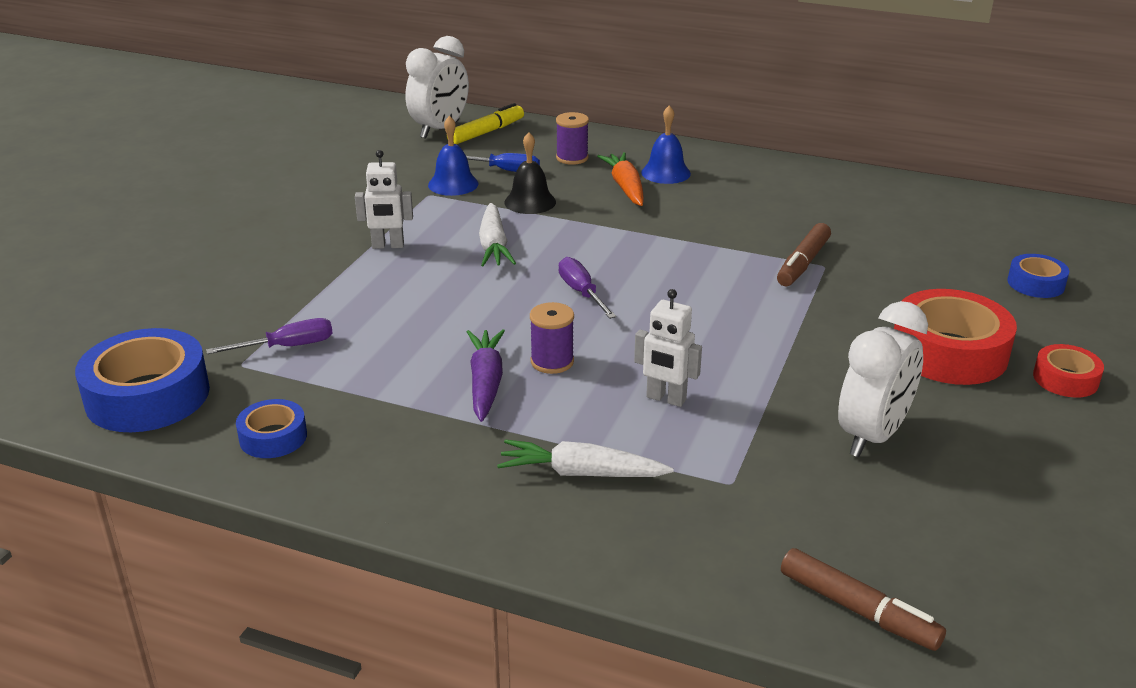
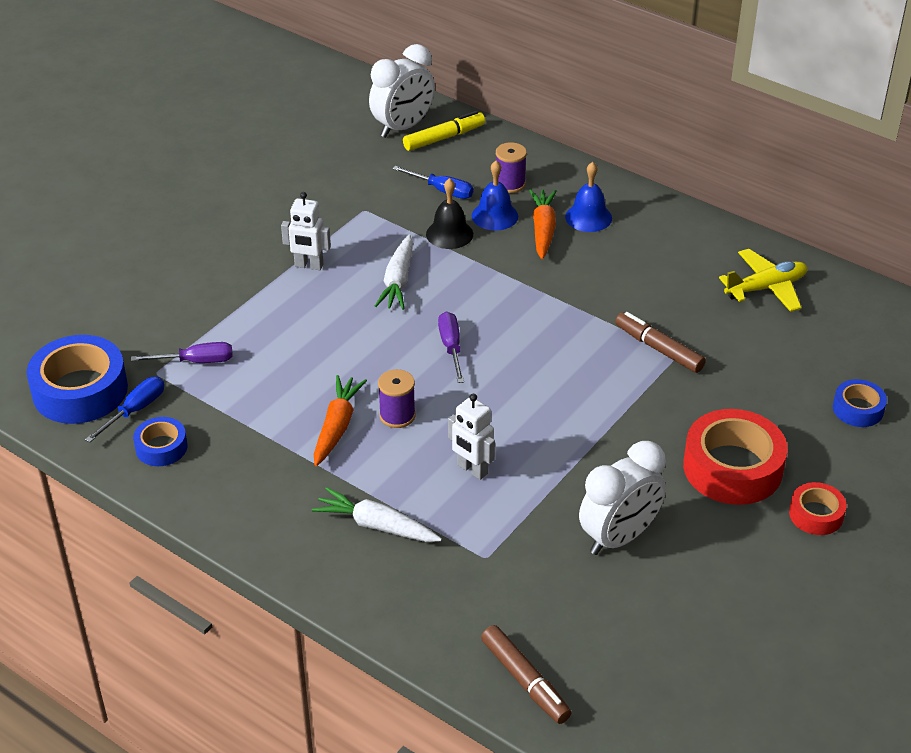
camera: 15 degrees right, 10 degrees up
(226, 405) = (135, 410): none -> blue screwdriver
(453, 184) = (390, 200): blue bell -> blue bell (495, 216)
(486, 382) = (337, 426): purple carrot -> orange carrot
(802, 263) = (658, 349): brown marker -> brown marker turned 90 degrees clockwise
(875, 203) = (766, 288): none -> yellow plane

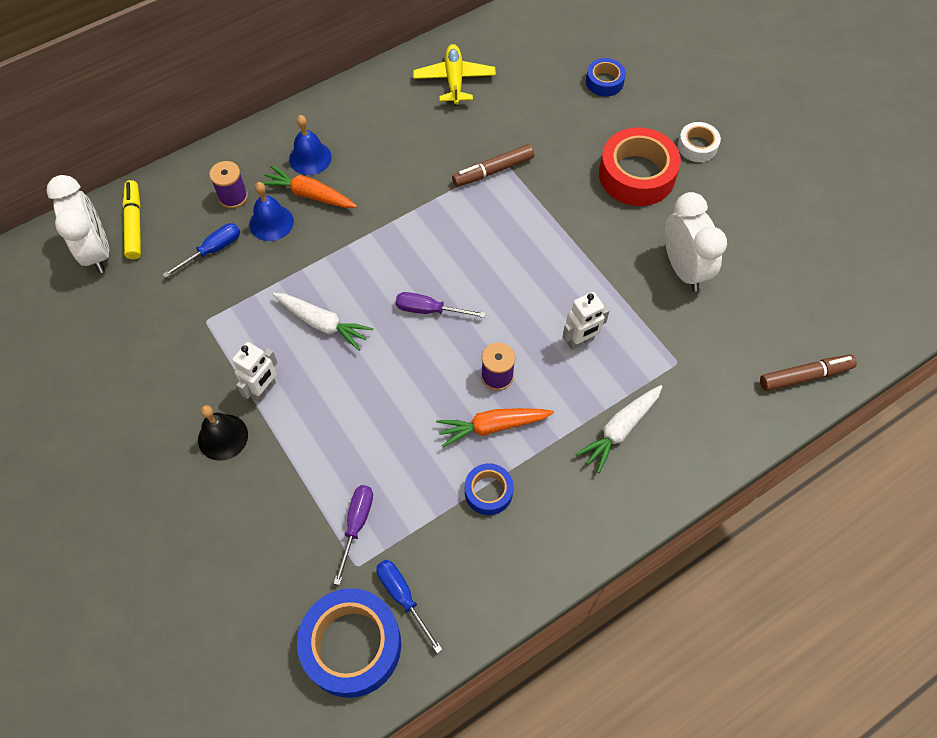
camera: 70 degrees left, 20 degrees up
(161, 447) = (463, 583): blue tape -> blue tape (488, 492)
(337, 426) = (492, 426): orange carrot -> orange carrot turned 45 degrees counterclockwise
(449, 234) = (278, 264): black bell -> black bell (223, 437)
(816, 514) = (697, 146): red tape -> white tape

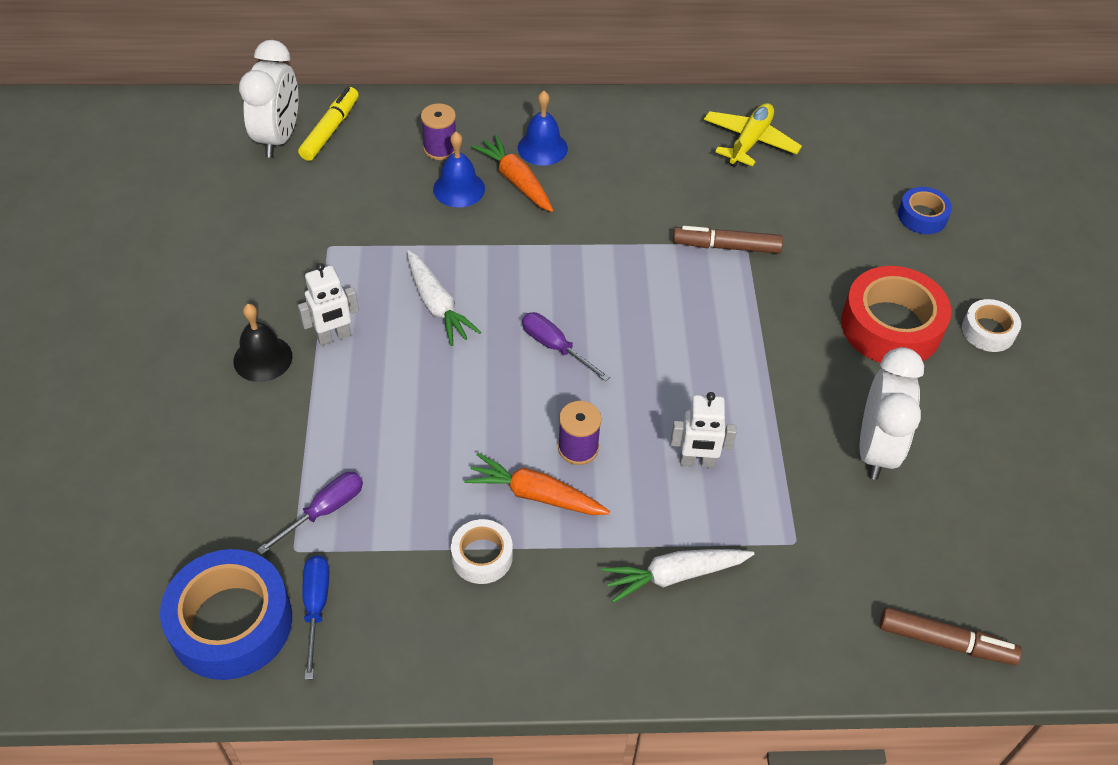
camera: 30 degrees right, 10 degrees down
(212, 250) = (384, 187): blue screwdriver -> none
(488, 492) = (482, 556): blue tape -> white tape

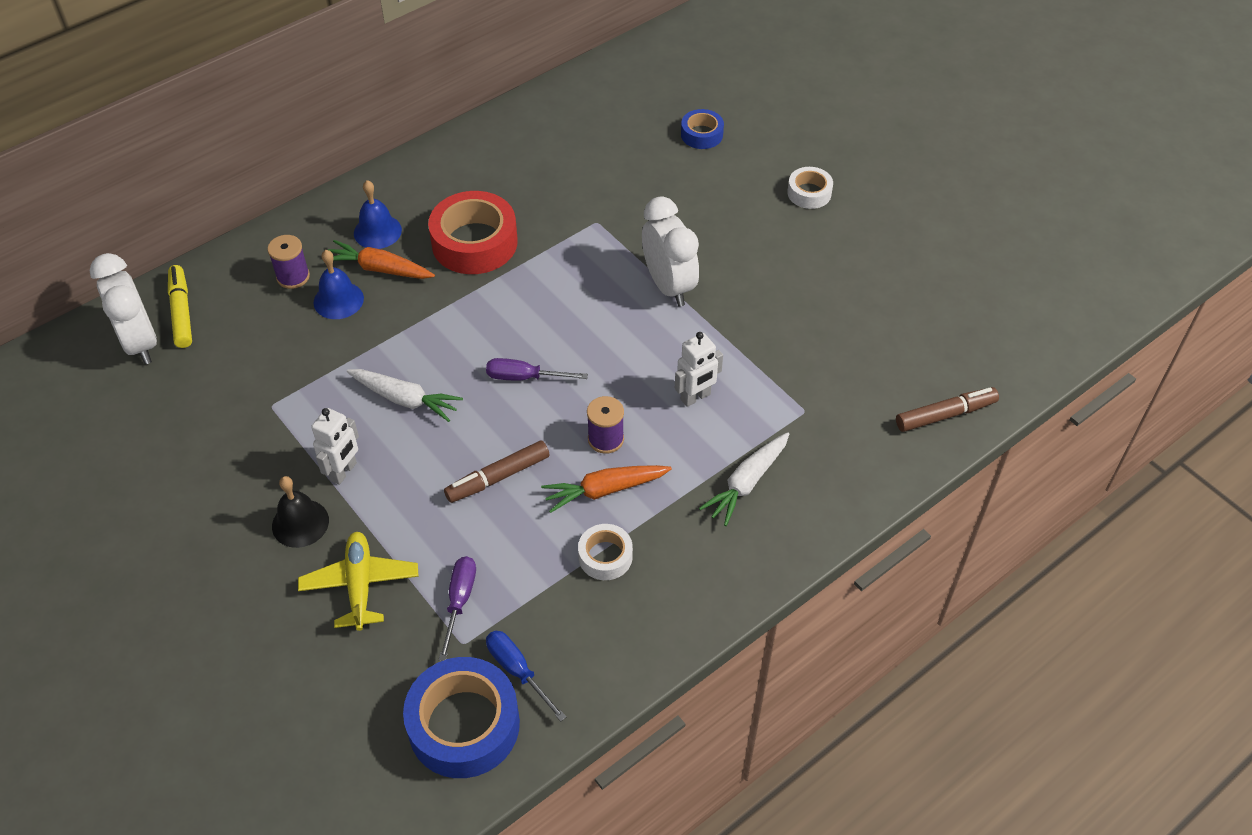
camera: 35 degrees left, 0 degrees up
(726, 246) = (584, 231): brown marker -> brown marker (498, 477)
(750, 141) = (534, 142): yellow plane -> yellow plane (360, 585)
(875, 449) = (804, 316): white clock -> white clock (668, 286)
(891, 326) = (745, 226): red tape -> red tape (474, 242)

